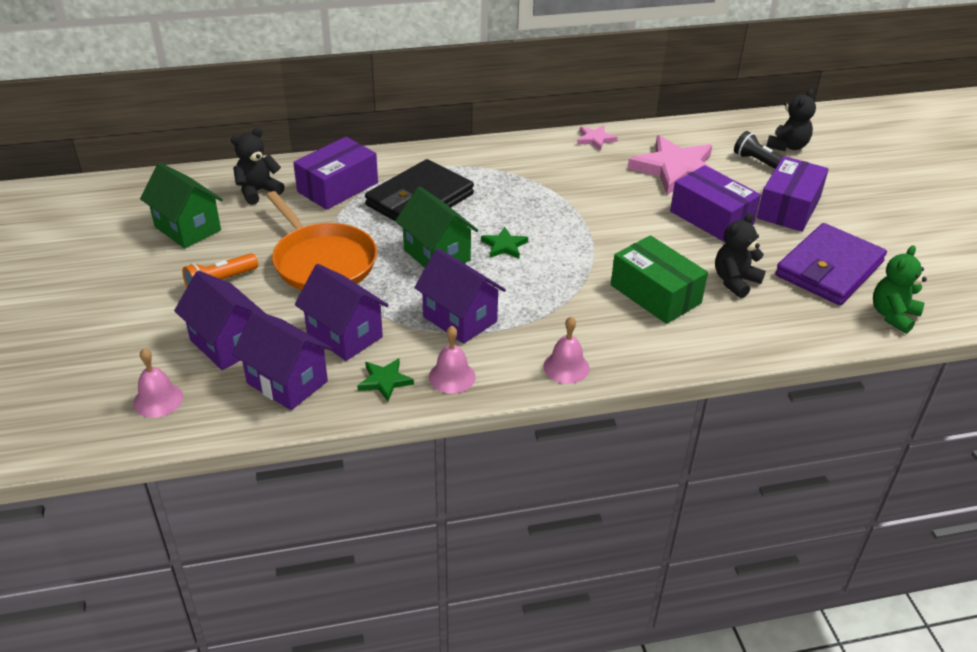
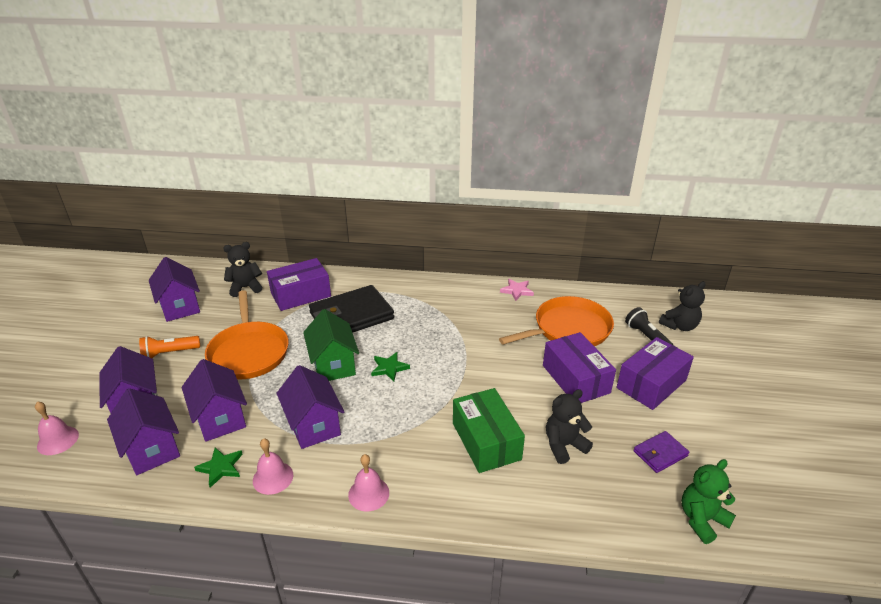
camera: 20 degrees right, 5 degrees down
(187, 228) = (180, 307): green house -> purple house
(676, 170) = (568, 329): pink star -> orange pan
(829, 269) = (660, 453): purple wallet -> purple wallet, size x0.48

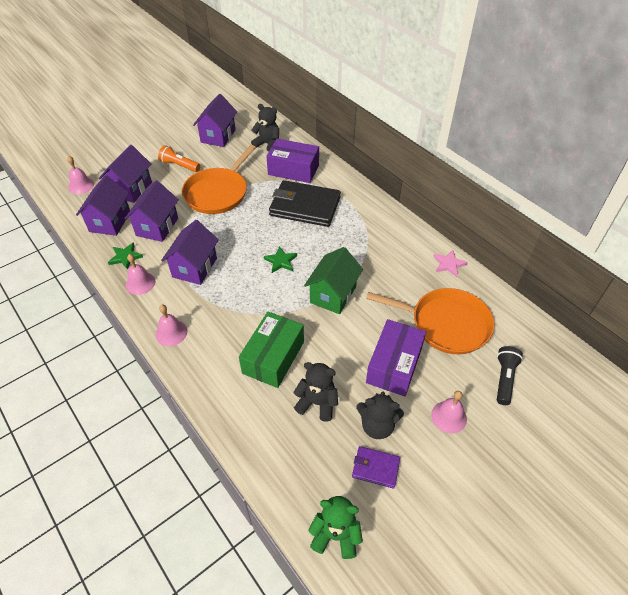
camera: 45 degrees right, 15 degrees up
(333, 365) = (252, 235): green house -> green house (333, 294)
(651, 384) = (449, 416): purple box -> pink bell
(679, 326) = (551, 393): black teddy bear -> black teddy bear (377, 425)

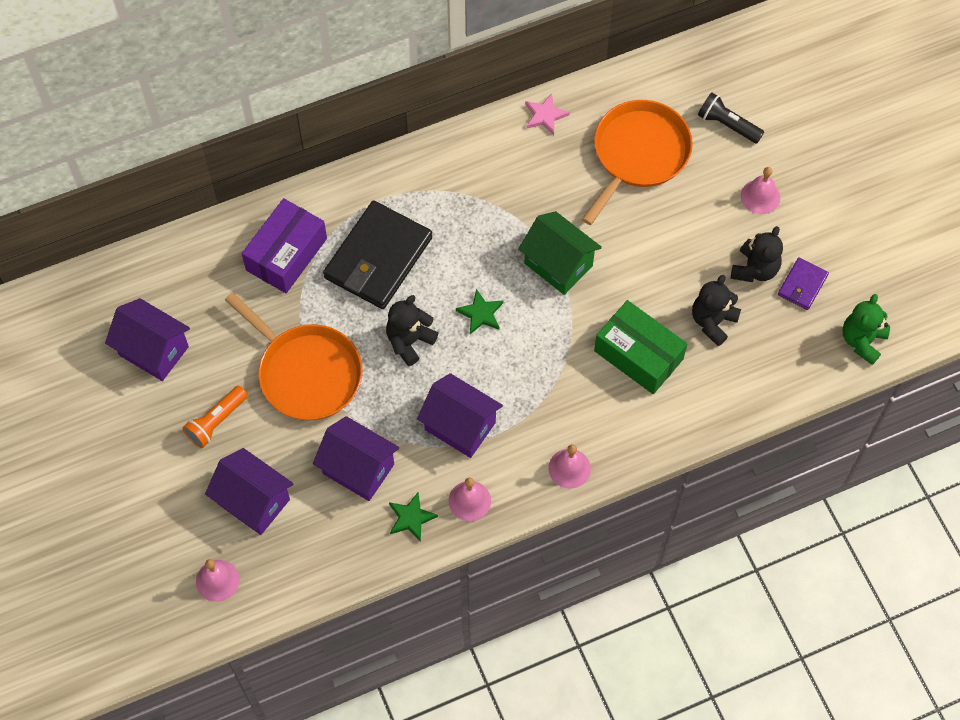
camera: 75 degrees left, 15 degrees up
(110, 221) = (324, 537): purple house -> none
(267, 144) = (205, 278): black teddy bear -> black teddy bear (409, 341)
(394, 365) = (682, 228): purple box -> none

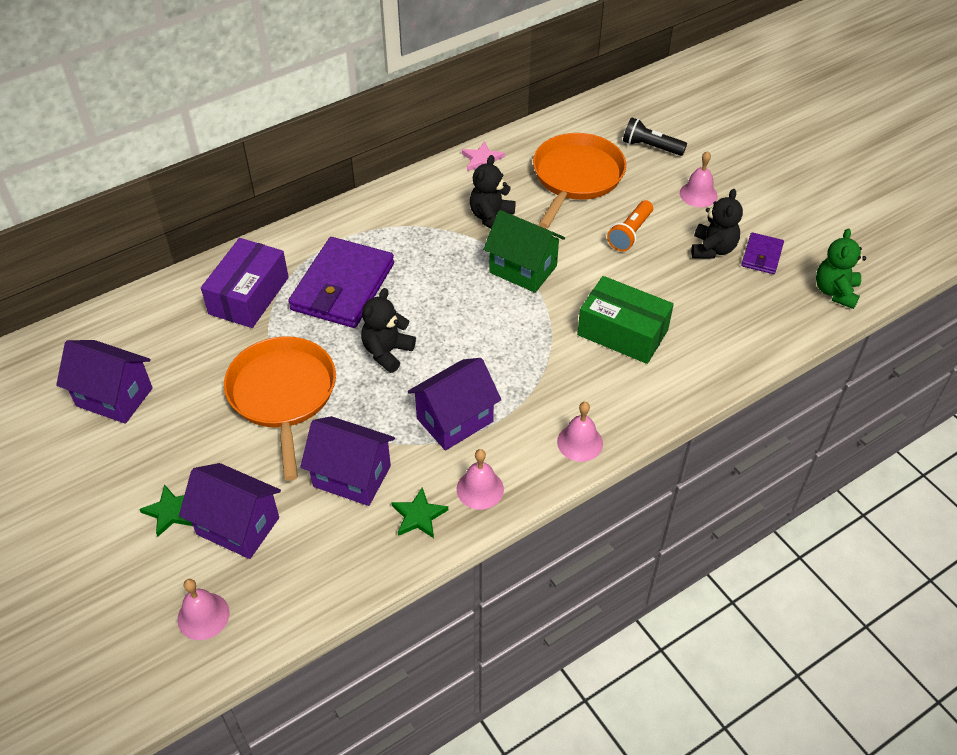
camera: 10 degrees left, 15 degrees down
(216, 422) = (188, 453): orange flashlight -> orange flashlight (630, 233)
(306, 373) = (283, 394): orange pan -> orange pan turned 135 degrees counterclockwise
(378, 258) = (343, 287): black wallet -> purple wallet
(460, 426) = (455, 420): purple house -> purple house turned 60 degrees counterclockwise
(480, 314) = (455, 319): green star -> green star (171, 512)
(712, 322) = (686, 295): black teddy bear -> black teddy bear (491, 217)

